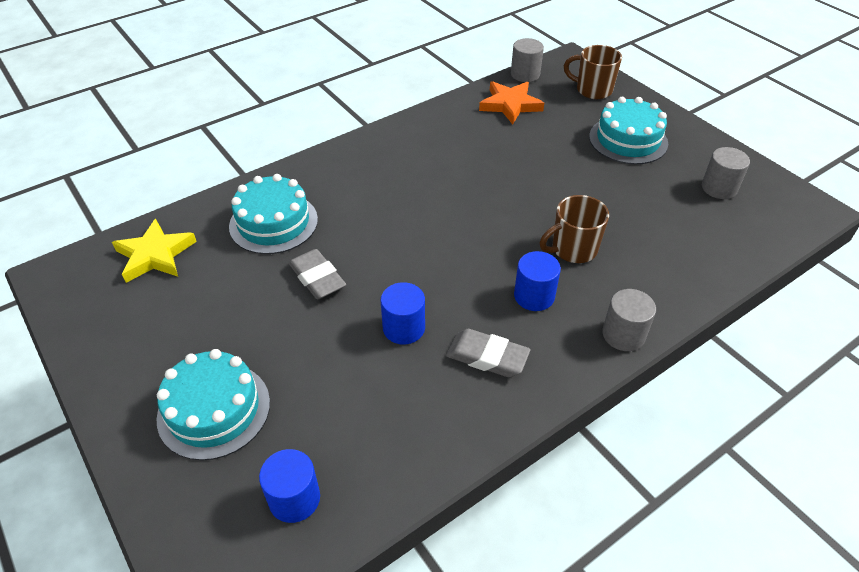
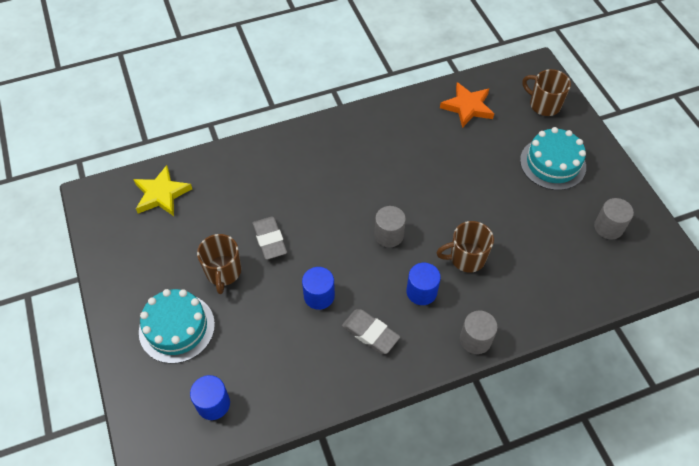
camera: 15 degrees right, 10 degrees up
(264, 327) = (223, 272): none -> brown mug
(273, 223) = (250, 184): turquoise cake -> none
(525, 74) = (492, 76): grey cylinder -> grey cylinder (389, 235)

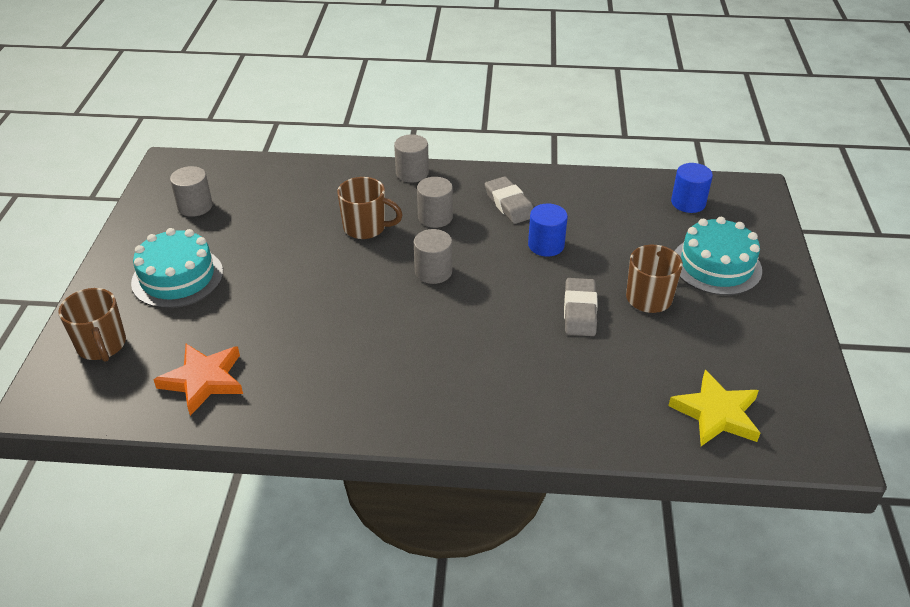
camera: 155 degrees left, 15 degrees down
(421, 292) = (435, 217): blue cylinder -> grey cylinder

